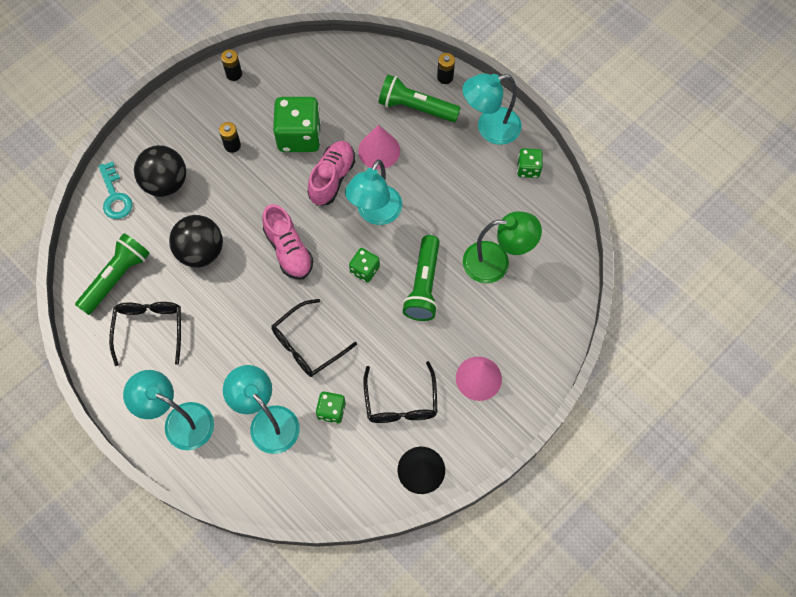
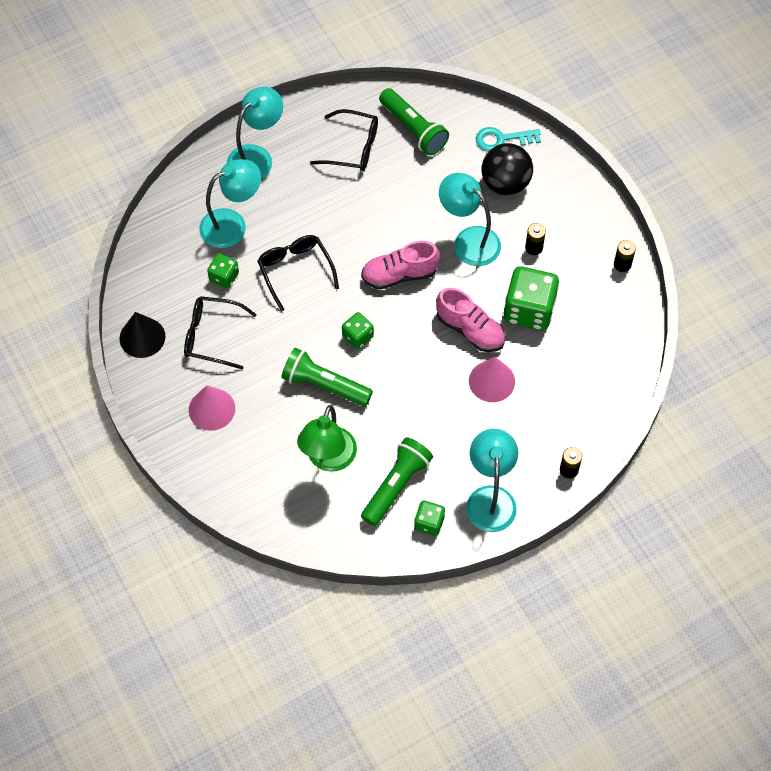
camera: 105 degrees right, 5 degrees down
(201, 251) = (420, 200): black ball -> none
(375, 213) = (417, 360): turquoise lamp -> turquoise lamp (469, 240)
(416, 107) = (536, 430): green flashlight -> green flashlight (396, 486)

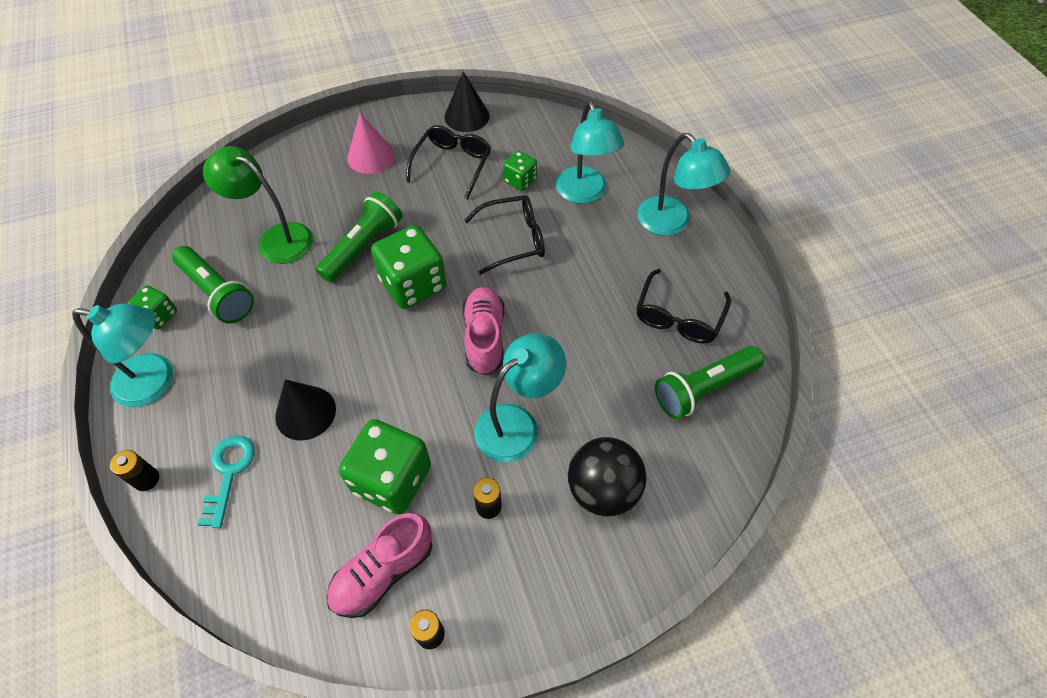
camera: 100 degrees right, 5 degrees down
(357, 336) = (413, 284): green dice -> green dice, size x1.89
(470, 330) = (385, 401): pink shoe -> pink shoe (383, 572)
(491, 381) = (305, 412): pink cone -> black cone
(502, 139) = (679, 500): turquoise key -> turquoise key (228, 473)

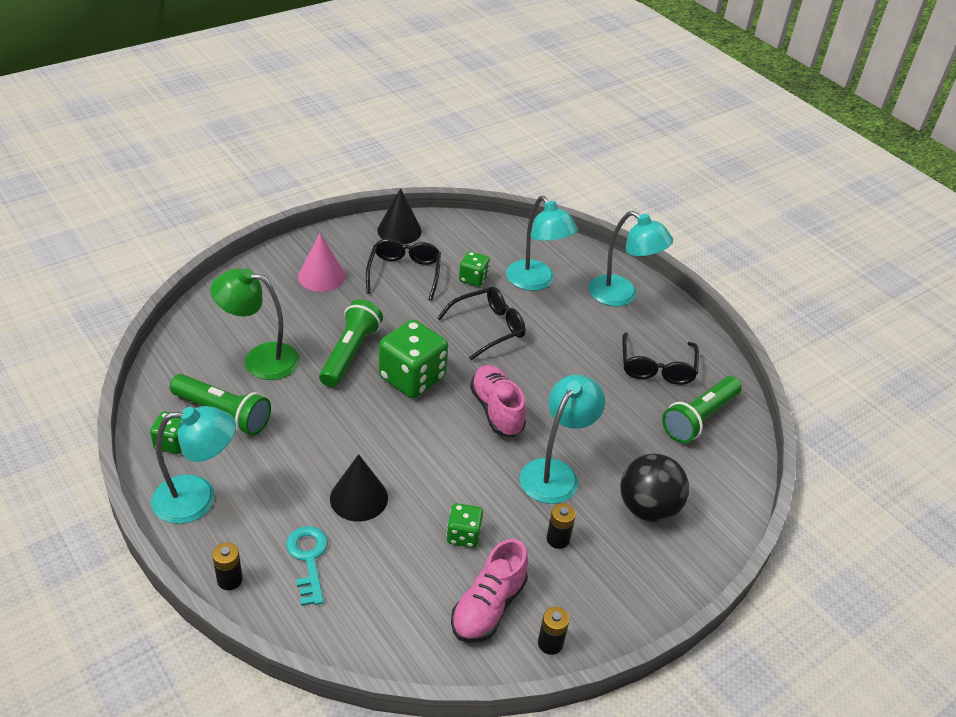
camera: 20 degrees left, 15 degrees down
(392, 479) = (463, 535): green dice -> green dice, size x0.53

